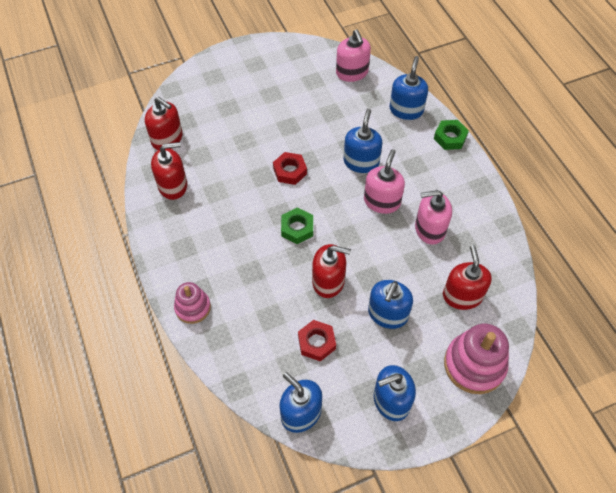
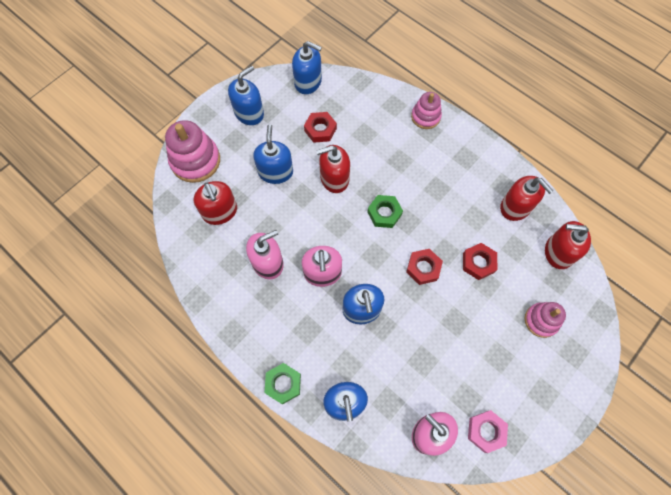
camera: 155 degrees right, 10 degrees up
(173, 185) = (515, 207): red soap dispenser -> red soap dispenser turned 90 degrees counterclockwise
(221, 102) = (541, 320): none -> pink stacking toy
(240, 157) = (478, 263): none -> red nut
(311, 60) = (486, 431): none -> pink nut

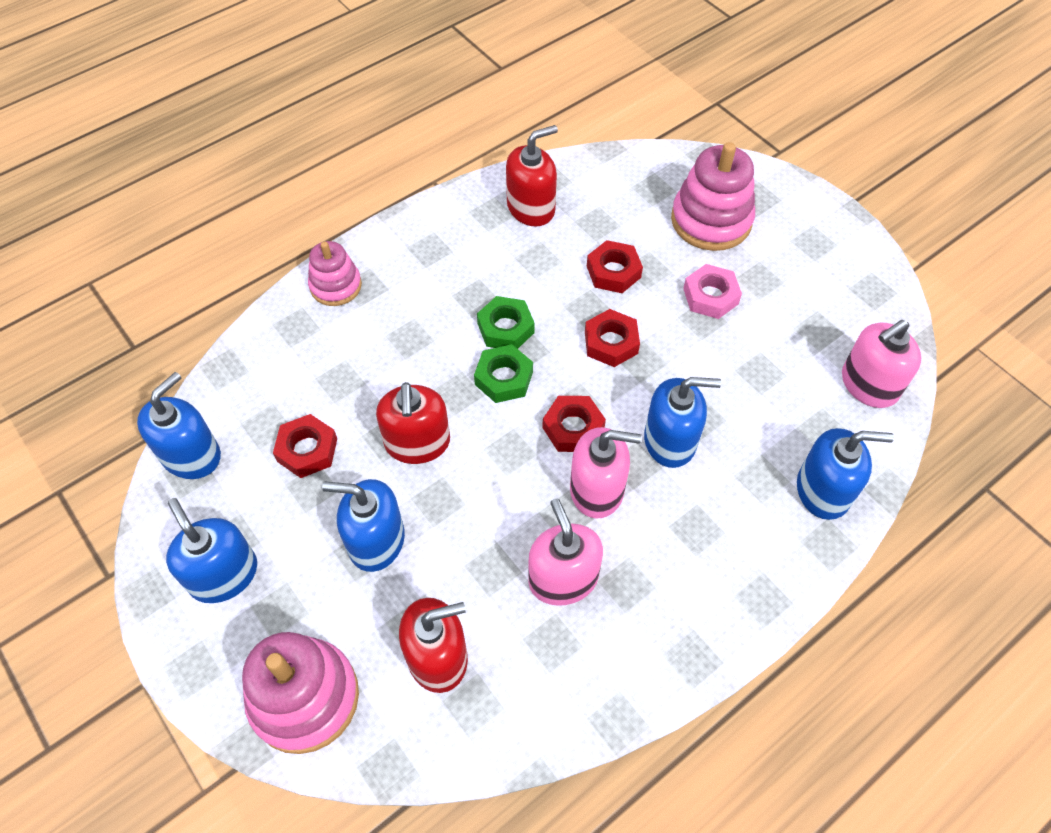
camera: 80 degrees left, 10 degrees down
(283, 384) = (789, 580): green nut -> green nut (505, 328)
(359, 255) = (573, 428): none -> red nut
(486, 431) = (865, 317): pink nut -> pink nut (710, 296)
(541, 320) = (711, 220): pink stacking toy -> pink stacking toy, size x1.64
(558, 252) = (612, 178): red soap dispenser -> none

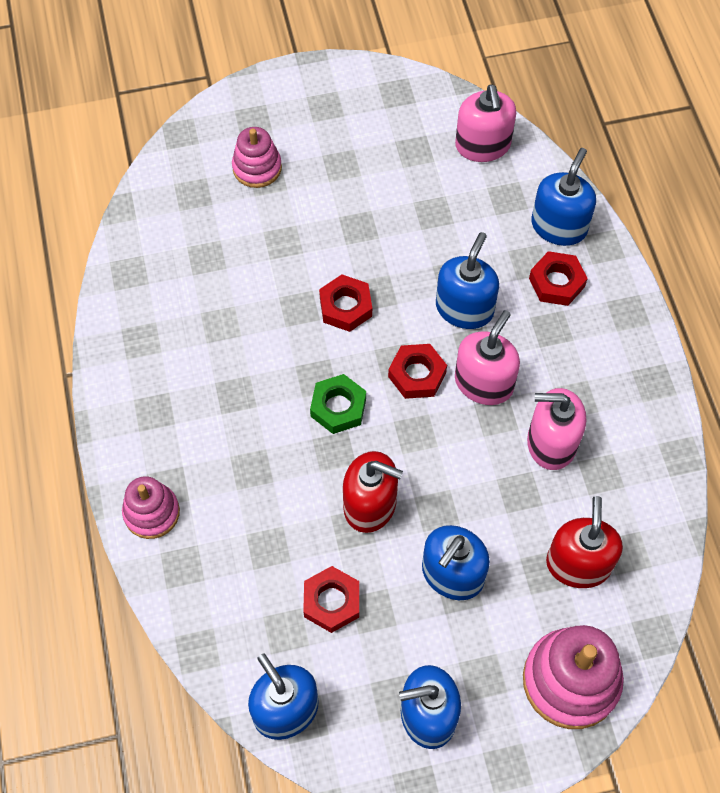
camera: 65 degrees left, 5 degrees up
(505, 328) = (285, 383): green nut -> none
(531, 208) = (155, 303): red soap dispenser -> none
(613, 272) = (270, 270): red nut -> red nut (556, 282)
(710, 296) = (338, 209): pink nut -> none
(711, 220) = (257, 168): pink stacking toy -> pink stacking toy, size x0.61

